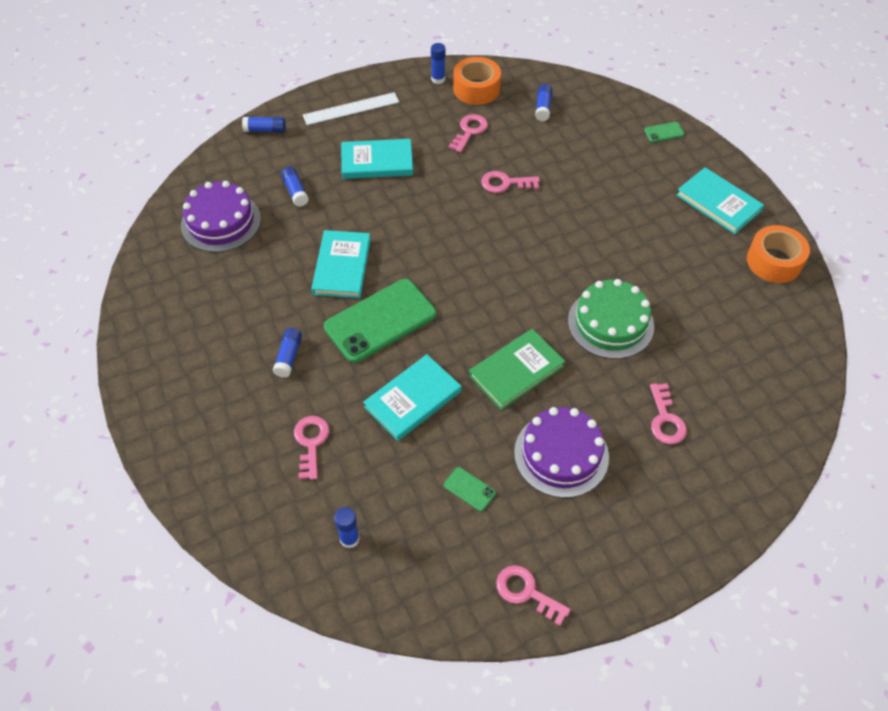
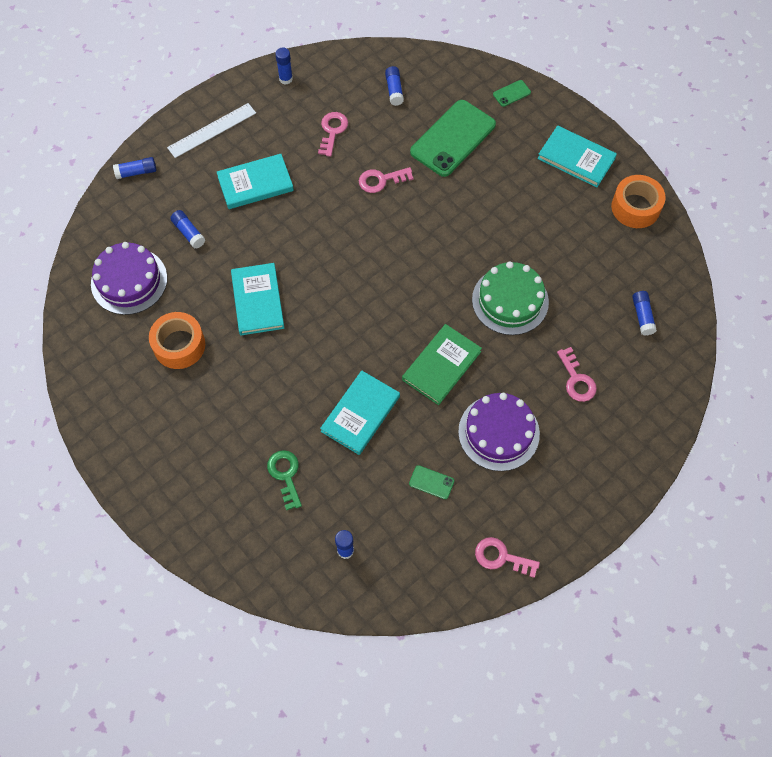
camera: 15 degrees left, 10 degrees up
(289, 357) = (239, 400): blue glue stick -> blue glue stick (642, 316)
(311, 443) = (285, 475): pink key -> green key
(380, 321) = (309, 346): green phone -> green phone (453, 138)
(476, 89) = (325, 82): orange tape -> orange tape (179, 345)

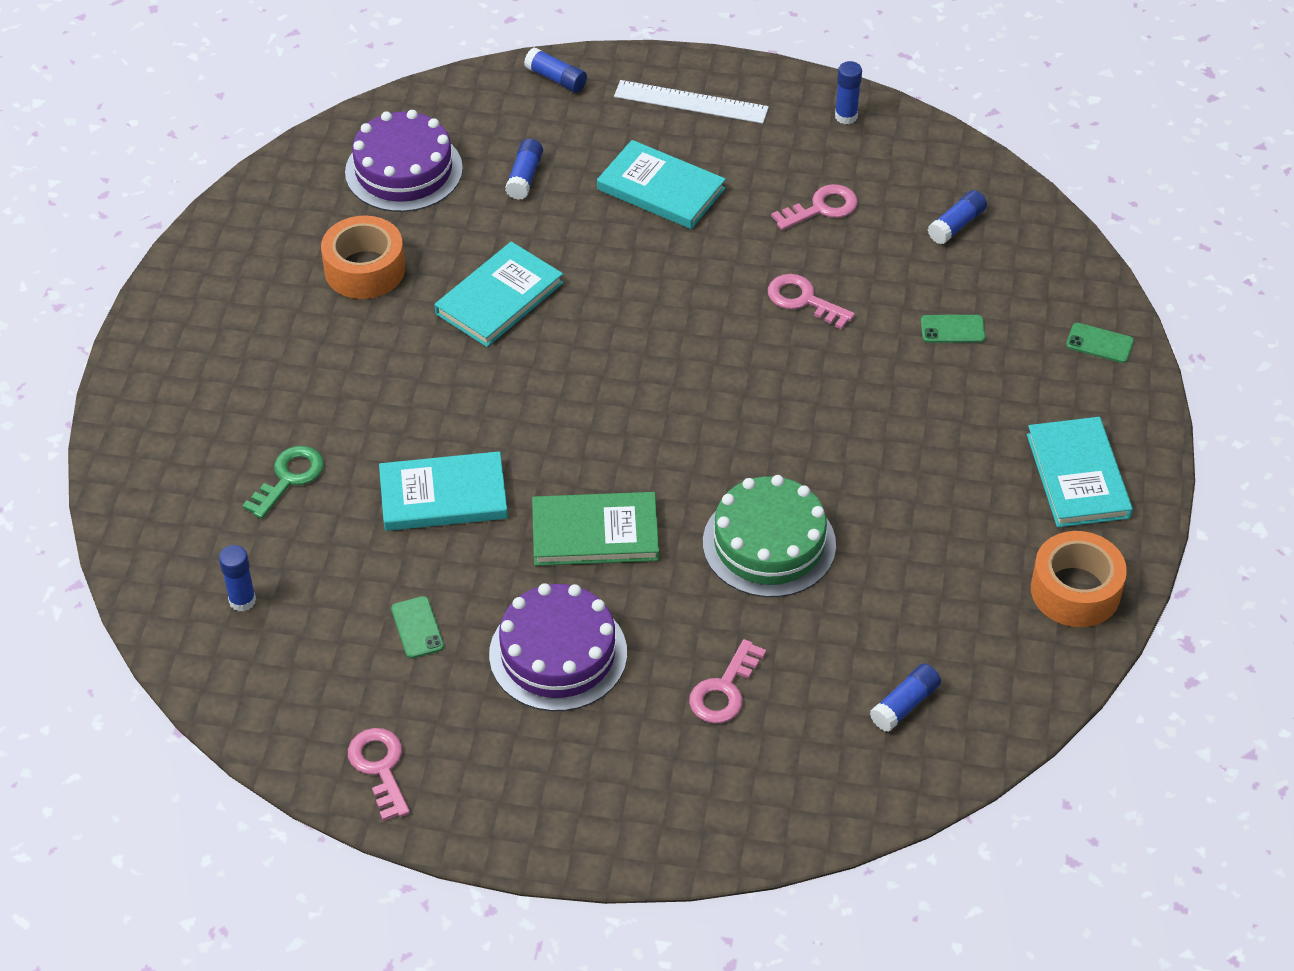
camera: 50 degrees right, 15 degrees down
(453, 138) = (952, 329): green phone -> green phone, size x0.42

